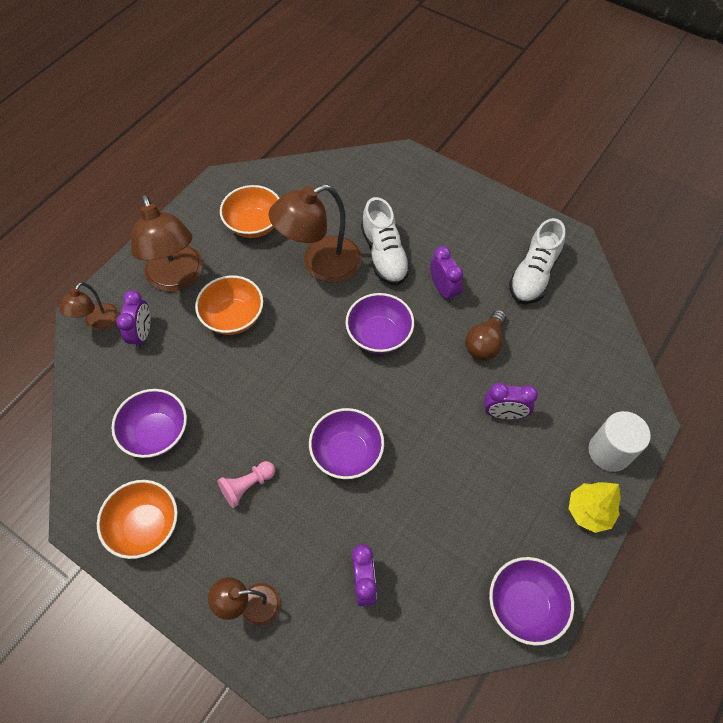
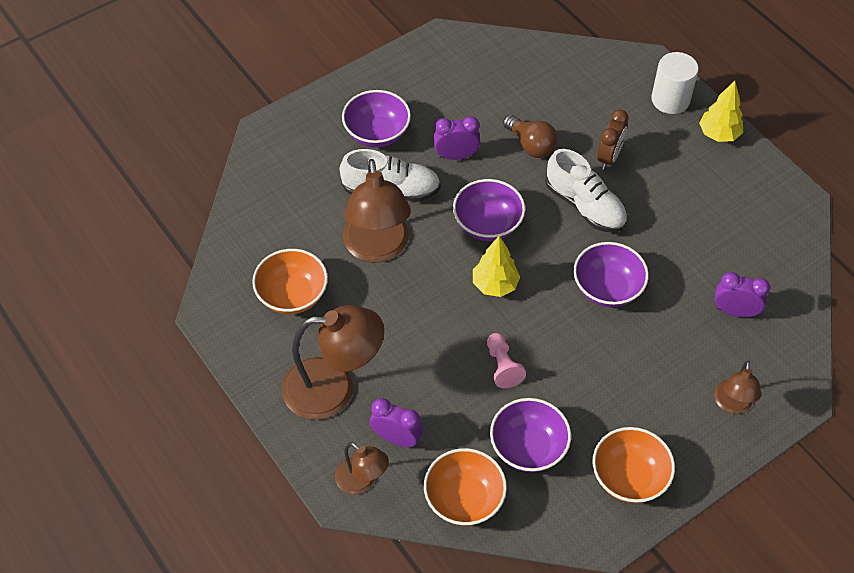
camera: 70 degrees left, 5 degrees down
(233, 317) = (412, 345): orange bowl -> orange bowl (464, 499)
(247, 486) = (614, 379): pink pawn -> pink pawn (502, 366)
(316, 359) = (495, 285): none -> yellow tree
(504, 413) = (609, 157): purple clock -> brown clock
(524, 605) = (784, 206): purple bowl -> purple bowl (377, 133)
(533, 275) = (470, 81): white shoe -> white shoe (585, 206)

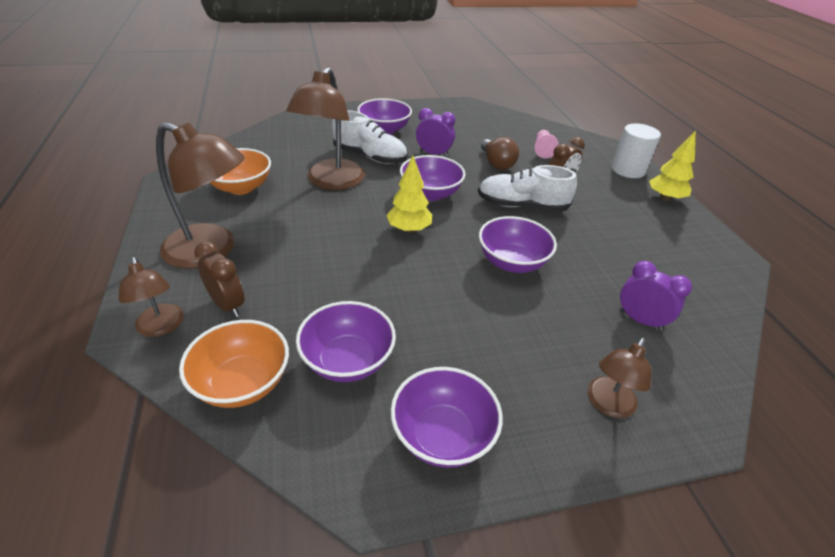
camera: 20 degrees right, 15 degrees down
(396, 438) = (227, 305): purple clock -> brown clock
(502, 366) = (373, 285): pink pawn -> pink pawn (542, 150)
(585, 206) = (521, 206): white shoe -> white shoe turned 120 degrees clockwise
(629, 477) = (442, 435): orange bowl -> purple bowl

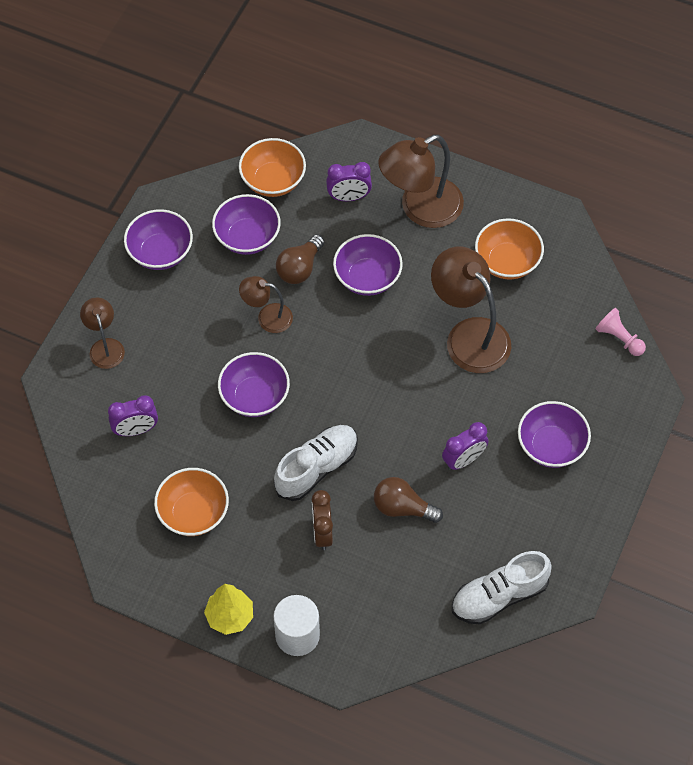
camera: 130 degrees right, 20 degrees up
(161, 327) = (353, 157): brown lamp -> brown lamp (267, 317)
(227, 305) = (349, 197): brown clock -> purple clock
(352, 298) = (300, 268): none -> brown light bulb
(370, 157) = (497, 395): white shoe -> white shoe (499, 596)
(409, 229) = (350, 352): yellow tree -> none
(430, 193) = (391, 405): purple bowl -> purple bowl (367, 277)
(542, 150) = (397, 582): pink pawn -> pink pawn (619, 338)
(640, 247) = (193, 513): none -> orange bowl

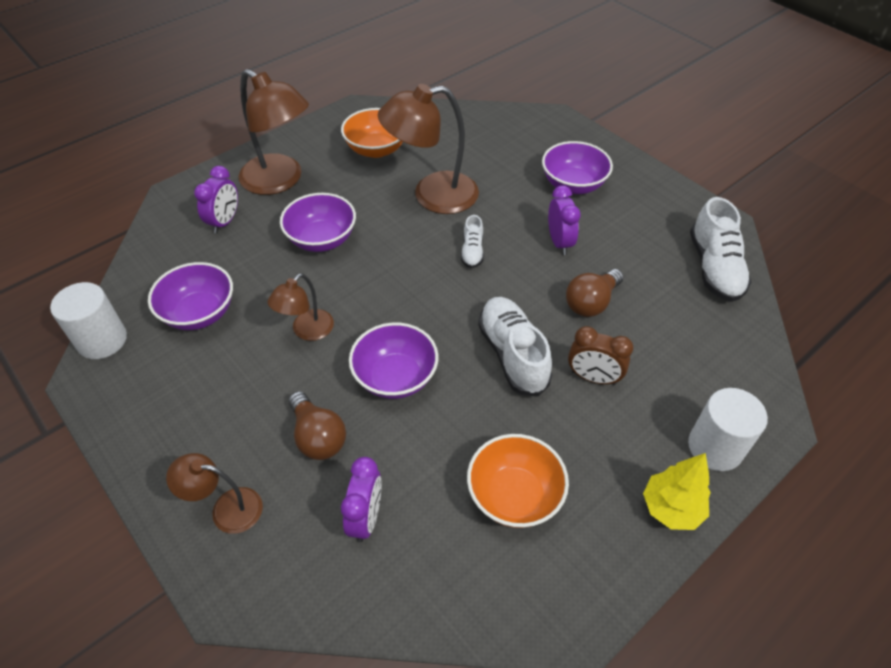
camera: 65 degrees left, 10 degrees down
(160, 252) = (149, 399): purple bowl -> none
(192, 192) = (102, 340): none -> white cylinder
(273, 181) = (154, 269): orange bowl -> none
(300, 268) = (271, 284): brown light bulb -> brown light bulb (318, 436)
(414, 396) = (472, 251): none -> white shoe
(420, 209) = (280, 181): brown lamp -> brown lamp turned 45 degrees counterclockwise
(619, 338) = (492, 116): pink pawn -> none

